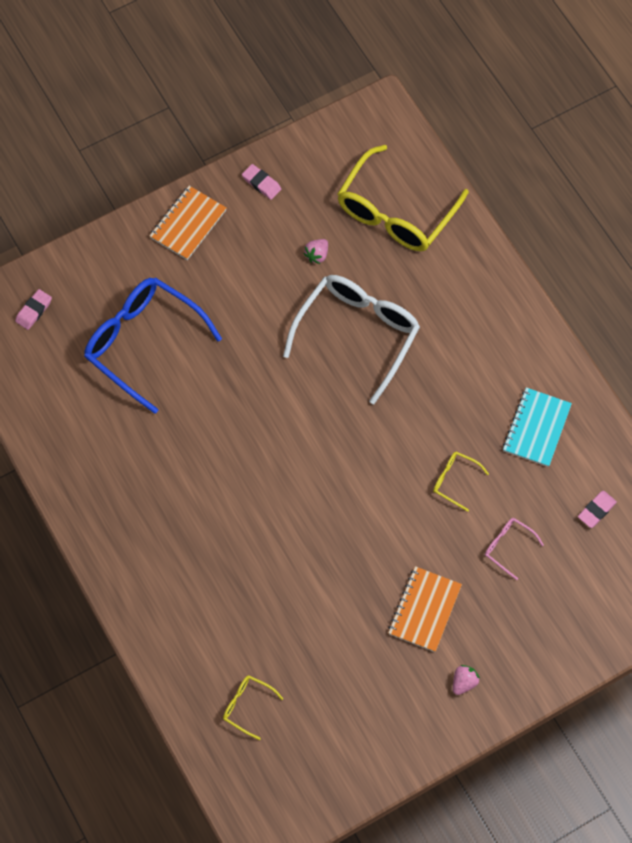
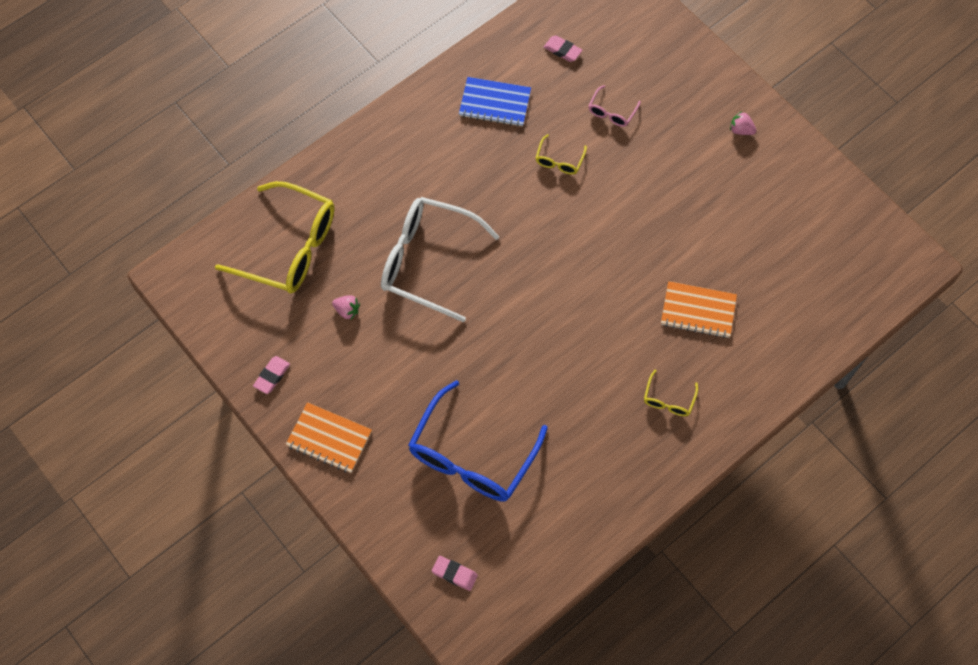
camera: 100 degrees left, 0 degrees up
(247, 706) = (810, 295): yellow glasses -> yellow glasses (668, 400)
(424, 610) = (685, 168): orange notebook -> orange notebook (698, 310)
(536, 428) = (495, 103): turquoise notebook -> blue notebook

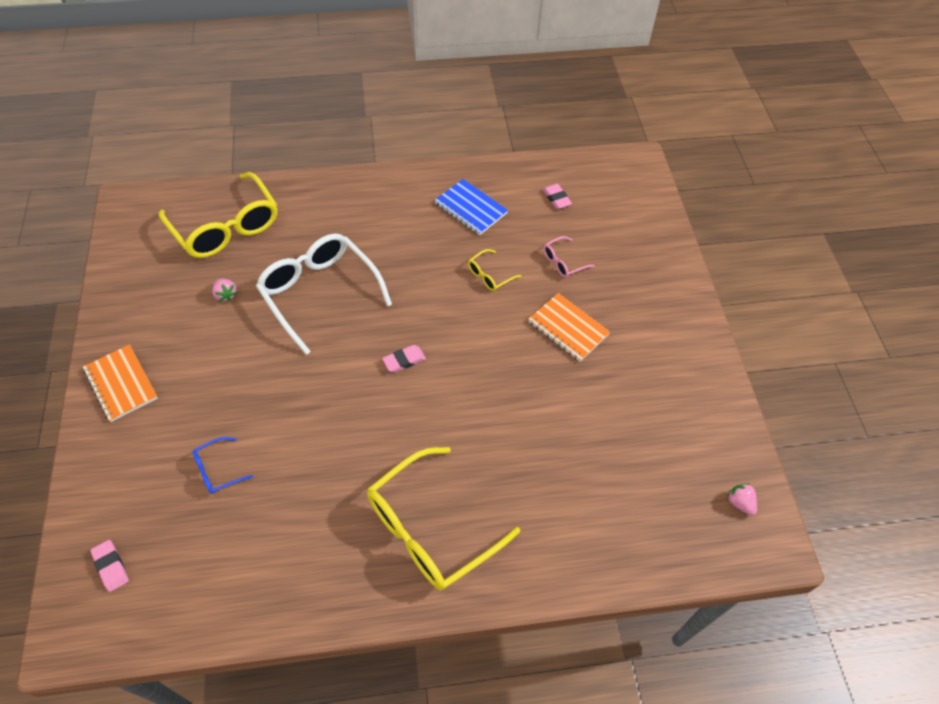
camera: 30 degrees right, 10 degrees down
(272, 376) = (126, 311): pink eraser -> pink eraser (404, 360)
(471, 456) = (217, 470): blue glasses -> blue glasses, size x0.43
(668, 400) = (430, 529): yellow glasses -> yellow glasses, size x2.32
(698, 310) = (519, 464): orange notebook -> orange notebook (568, 328)
(741, 130) = (670, 333): pink strawberry -> pink strawberry (740, 503)

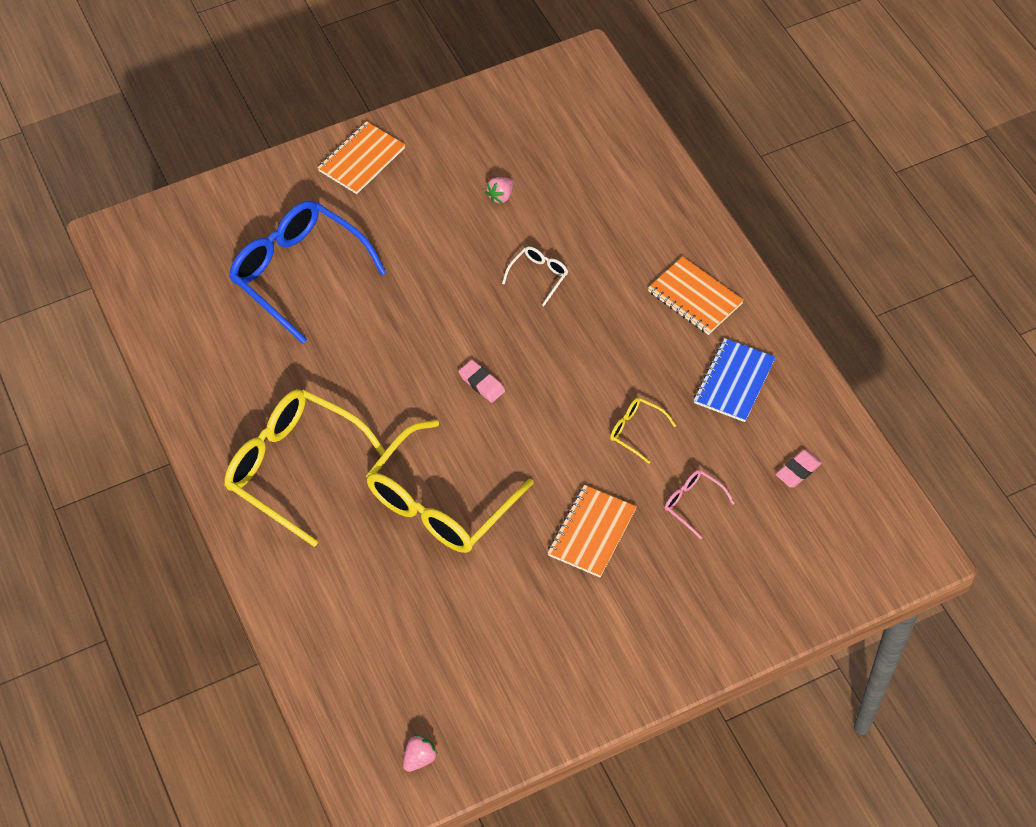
camera: 75 degrees right, 0 degrees up
(111, 567) = (182, 236): pink eraser -> none
(217, 470) = (298, 273): blue glasses -> blue glasses, size x2.32
(226, 227) = (591, 159): yellow glasses -> yellow glasses (440, 503)
(319, 293) = (539, 276): white glasses -> white glasses, size x0.43
(388, 207) = (695, 297): none -> orange notebook

